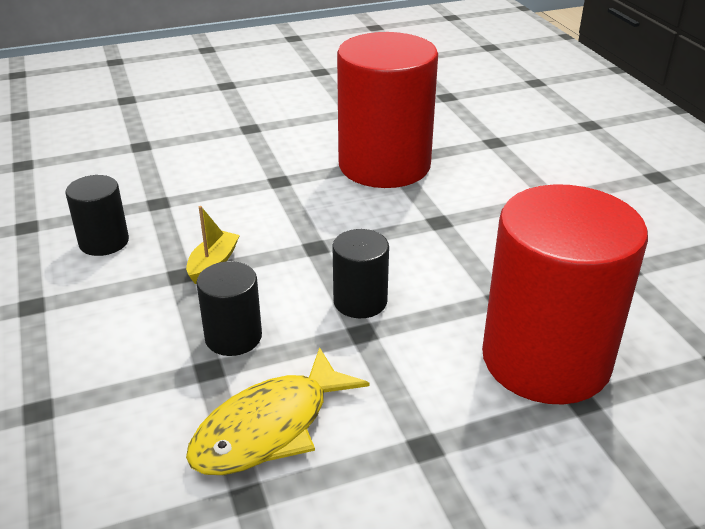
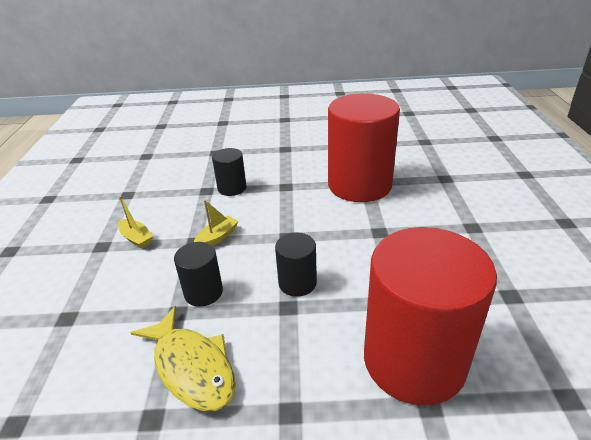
camera: 20 degrees right, 0 degrees up
(83, 285) = (136, 238): none -> yellow boat
(104, 242) = (162, 211): black cylinder -> black cylinder (232, 188)
(269, 428) = (192, 367): yellow fish -> yellow fish turned 105 degrees counterclockwise

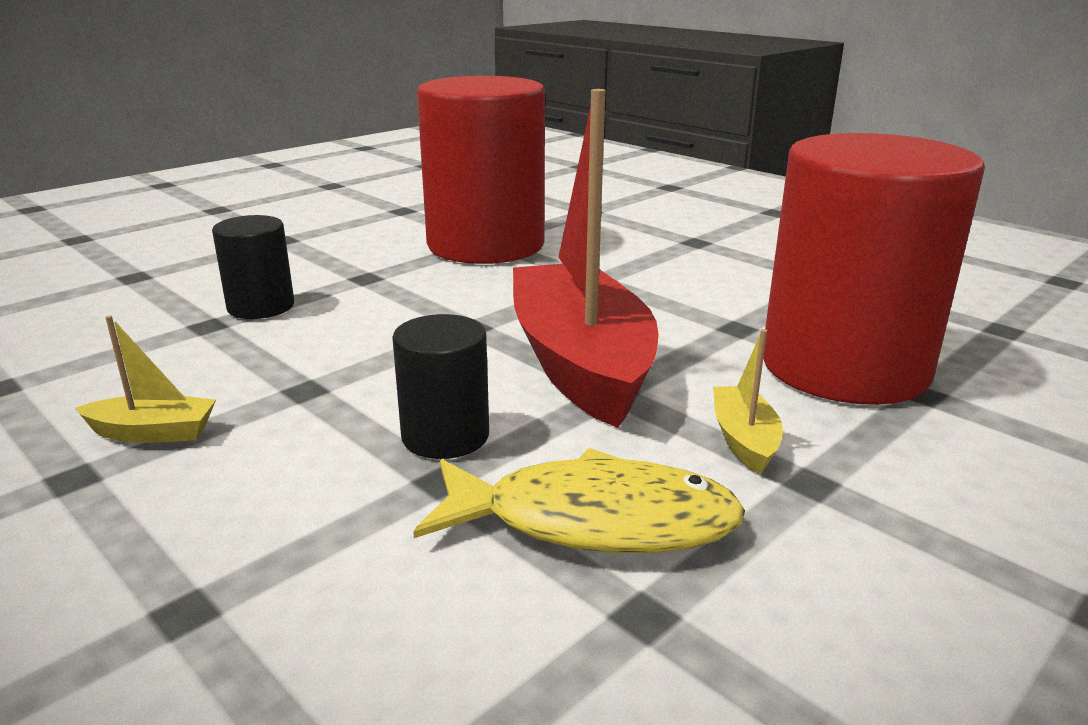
camera: 45 degrees left, 10 degrees down
(217, 237) = (346, 368): yellow boat -> yellow boat (744, 440)
(297, 283) = (580, 363): black cylinder -> red boat

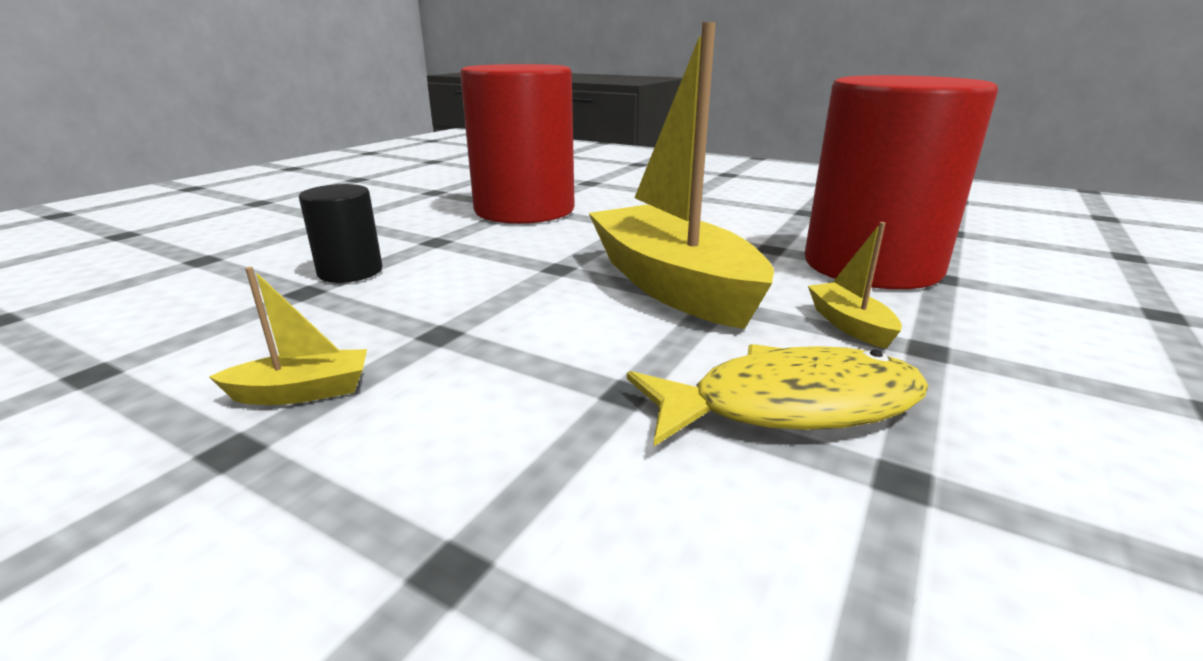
camera: 15 degrees left, 0 degrees up
(445, 436) = (602, 355): black cylinder -> none
(580, 363) = (672, 285): red boat -> yellow boat

